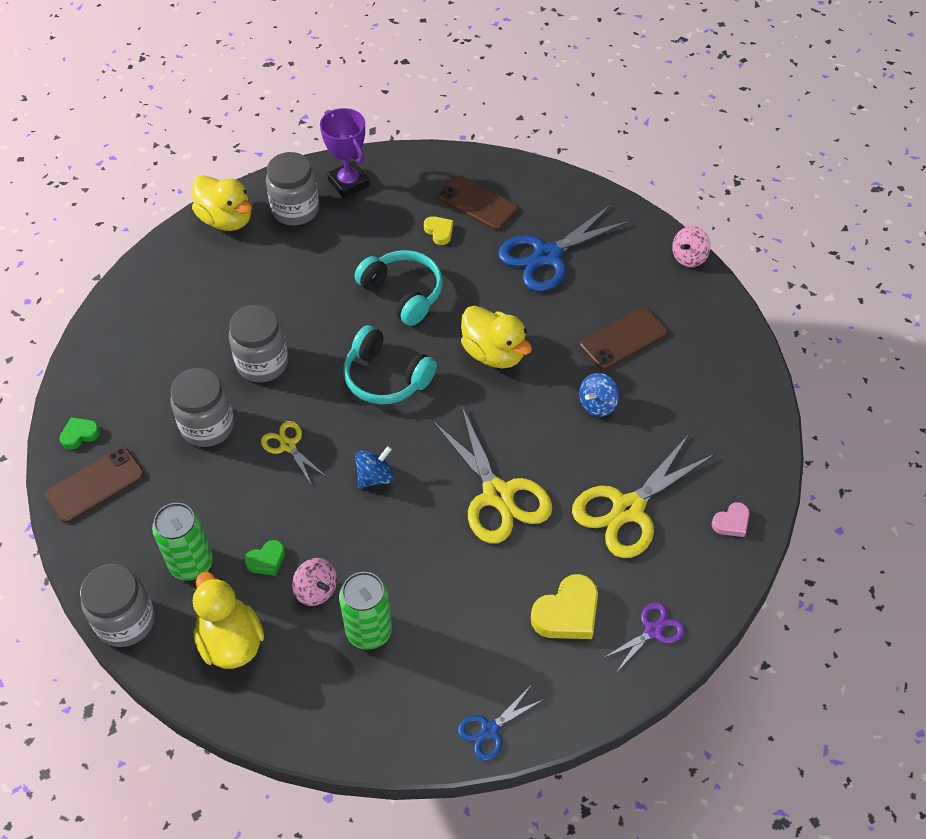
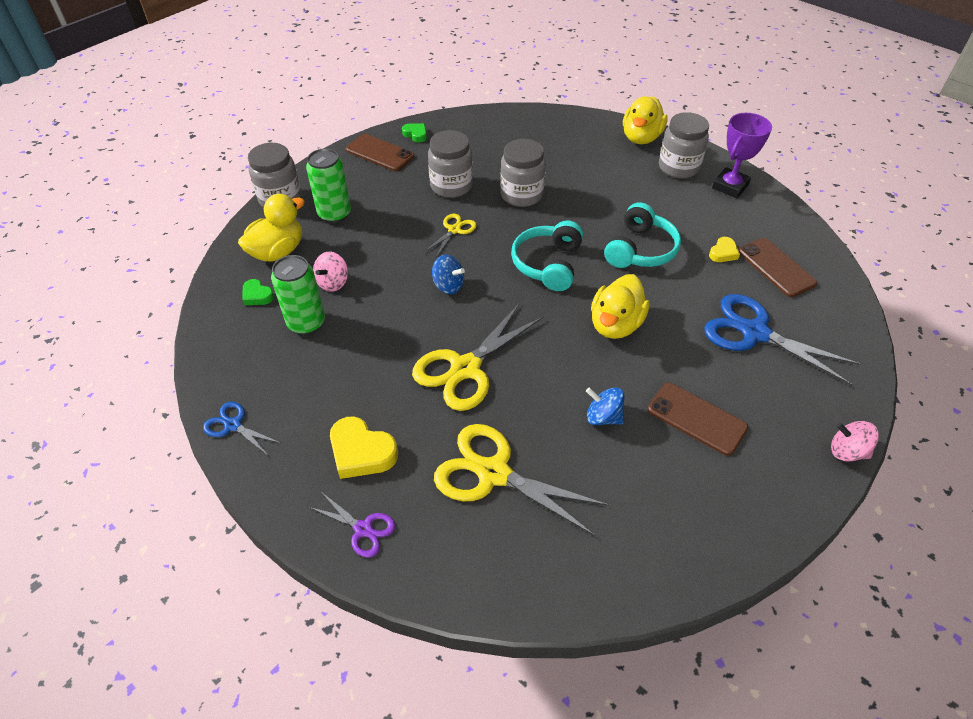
camera: 70 degrees right, 5 degrees down
(266, 560) = (350, 249): green heart -> green heart (257, 295)
(477, 203) = (776, 267): brown phone -> brown phone turned 45 degrees counterclockwise
(731, 522) = (518, 575): pink heart -> none

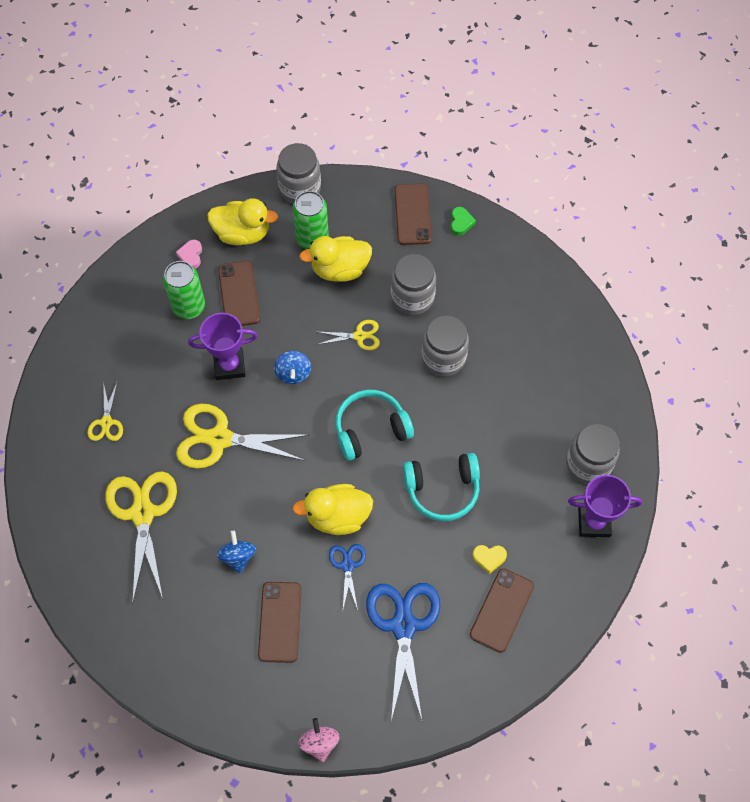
camera: 55 degrees right, 15 degrees up
(233, 425) = (76, 332): blue scissors -> blue scissors (347, 565)
(257, 295) = (191, 255): green heart -> pink heart
(333, 283) = (239, 294): pink spinning top -> brown phone
(361, 452) = (106, 422): yellow heart -> yellow scissors
(363, 529) = (53, 464): purple scissors -> none
(397, 324) = (229, 365): none -> purple trophy
(641, 138) = (610, 408): yellow duck -> yellow duck (340, 269)

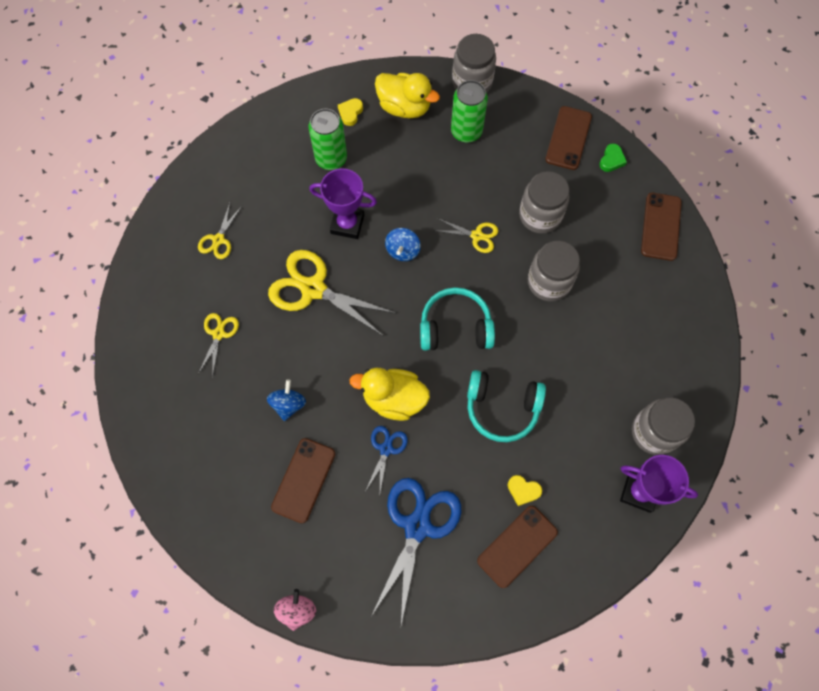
camera: 20 degrees right, 5 degrees up
(142, 513) = (218, 334): yellow scissors -> yellow scissors, size x0.51
(191, 255) = (350, 113): pink heart -> yellow heart
(239, 294) = (380, 161): brown phone -> brown phone (661, 226)
(340, 269) = (481, 168): yellow duck -> none

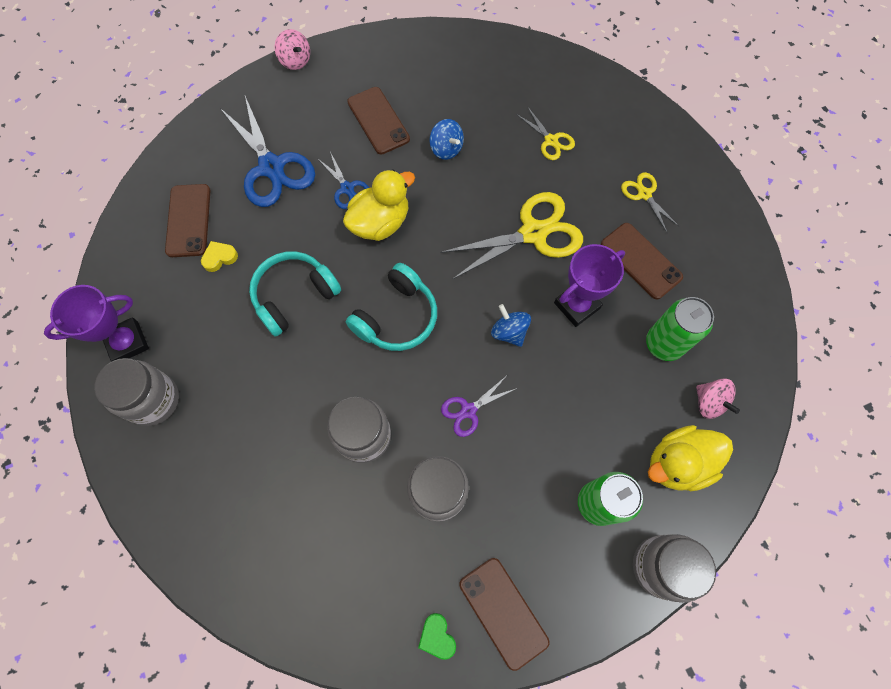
camera: 130 degrees right, 0 degrees up
(350, 113) = (709, 402): yellow heart -> pink spinning top
(477, 235) = (468, 410): yellow scissors -> purple scissors
(661, 226) = (317, 611): brown phone -> brown phone (641, 261)

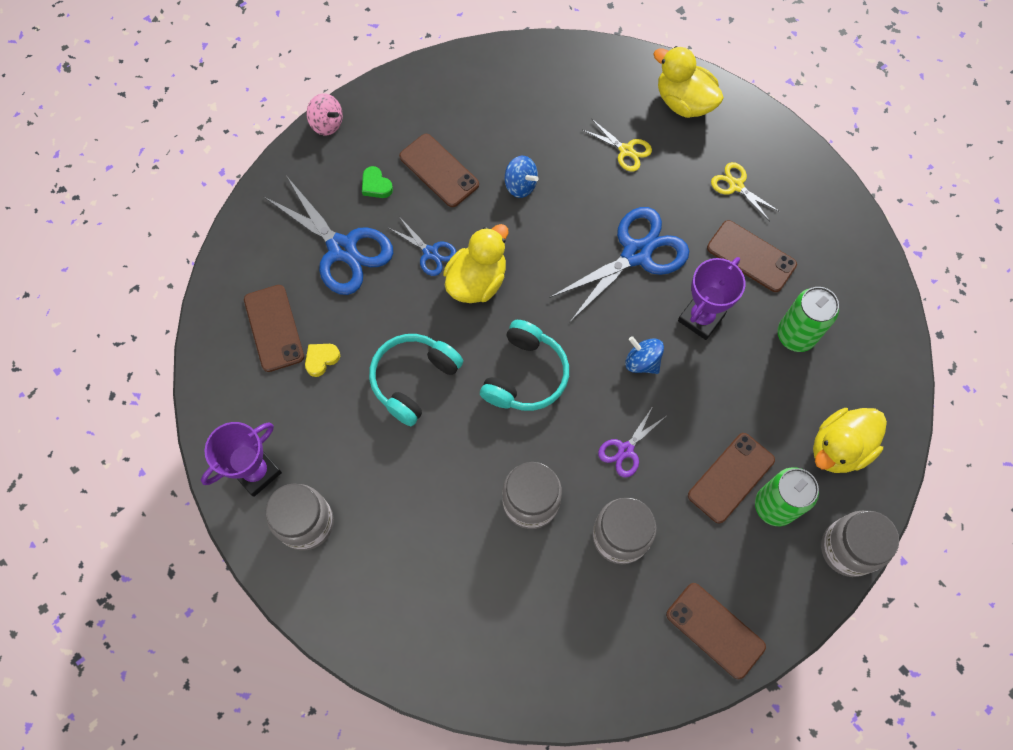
camera: 15 degrees left, 0 degrees up
(437, 636) = (660, 669): green heart -> green heart (376, 185)
(533, 233) = (636, 253): yellow scissors -> blue scissors
(562, 464) = (731, 477): none -> brown phone
(616, 111) = (684, 102): none -> yellow duck
(709, 402) = (853, 382): pink spinning top -> none

